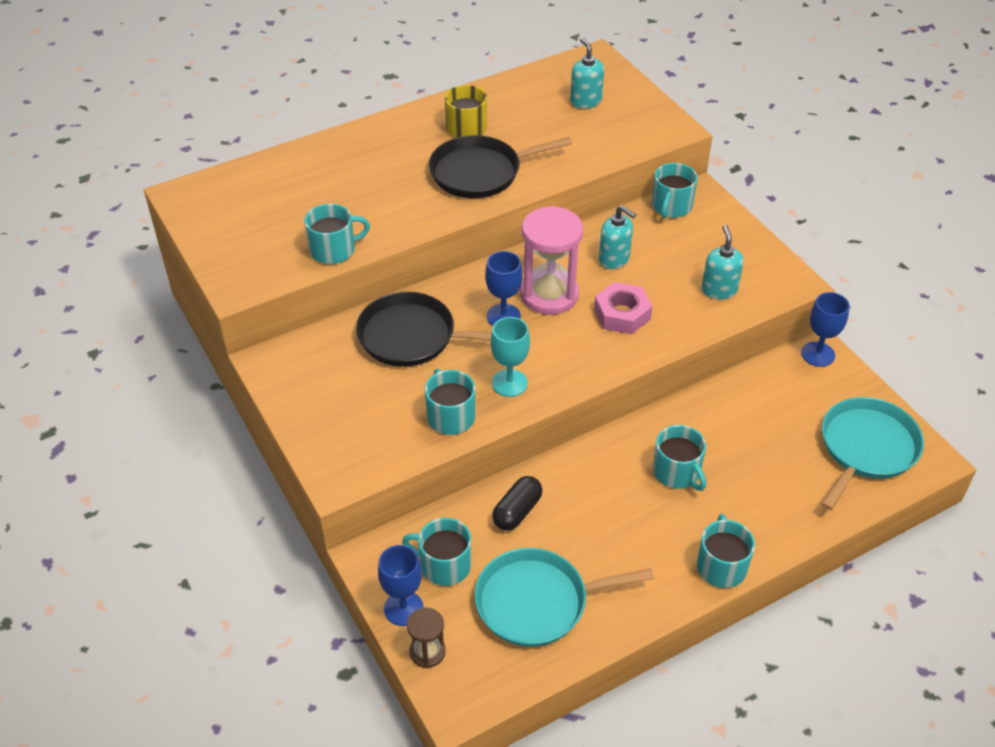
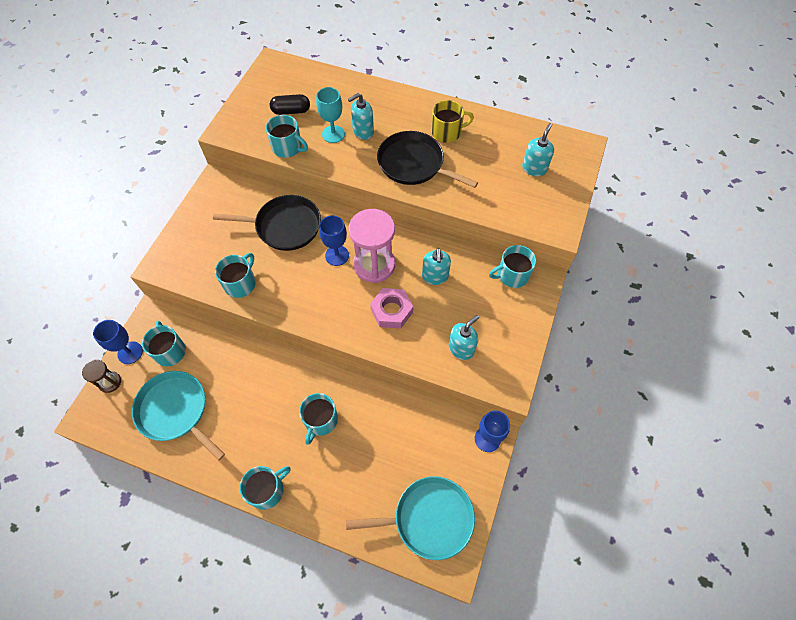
camera: 50 degrees right, 15 degrees up
(387, 183) = (363, 132): none -> turquoise soap dispenser
(412, 336) = (285, 226): black pan -> black pan turned 120 degrees clockwise
(509, 383) = (287, 293): turquoise goblet -> turquoise goblet (333, 134)
(517, 511) = (230, 359): black capsule -> black capsule (291, 111)

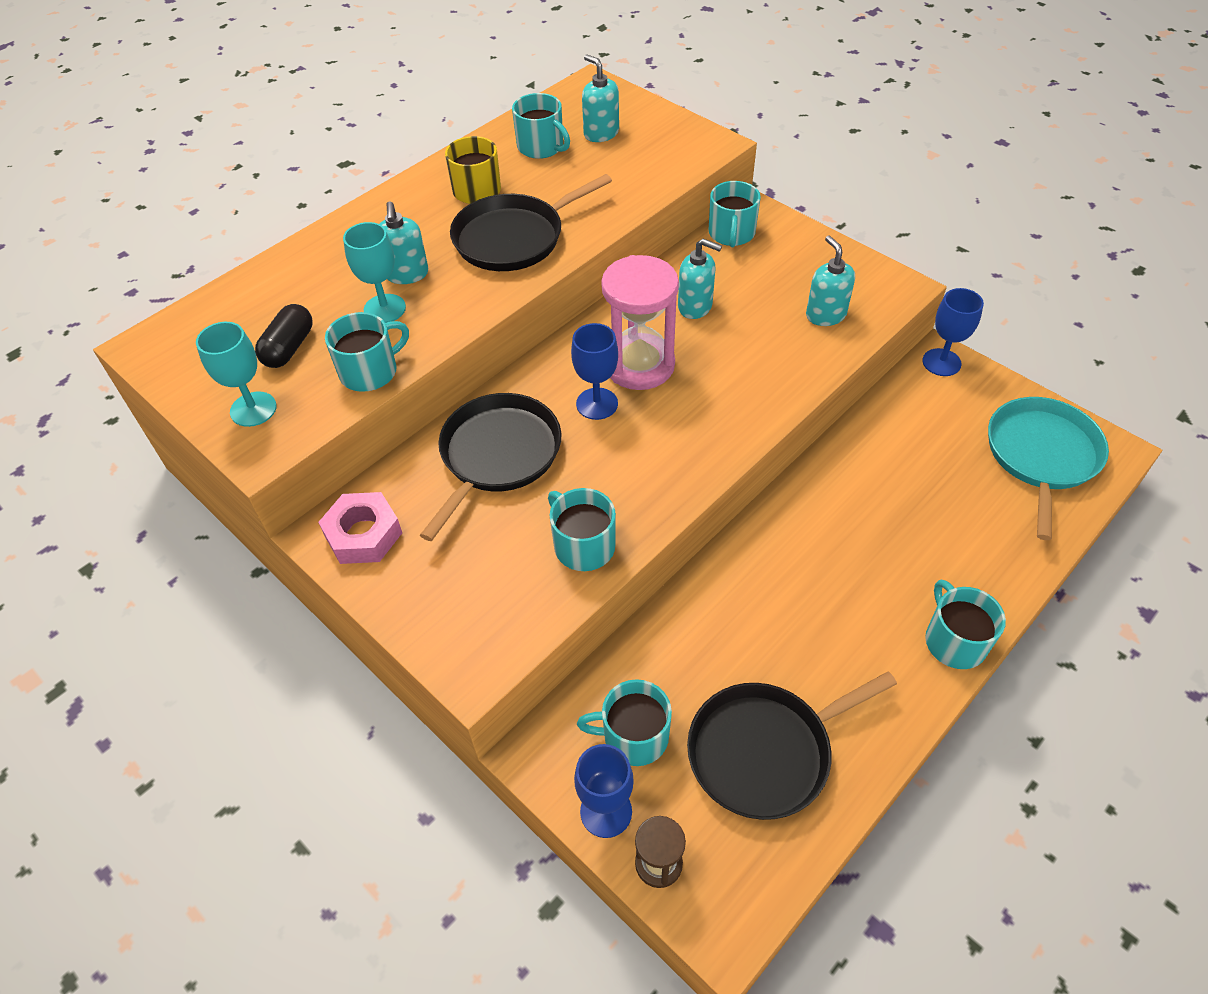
camera: 65 degrees left, 10 degrees down
(175, 411) = (765, 751): turquoise pan -> black pan
(247, 117) = (253, 409): none -> turquoise goblet
(320, 420) = (855, 539): turquoise mug -> turquoise mug (541, 147)
(391, 311) = (732, 368): pink nut -> pink nut (363, 534)

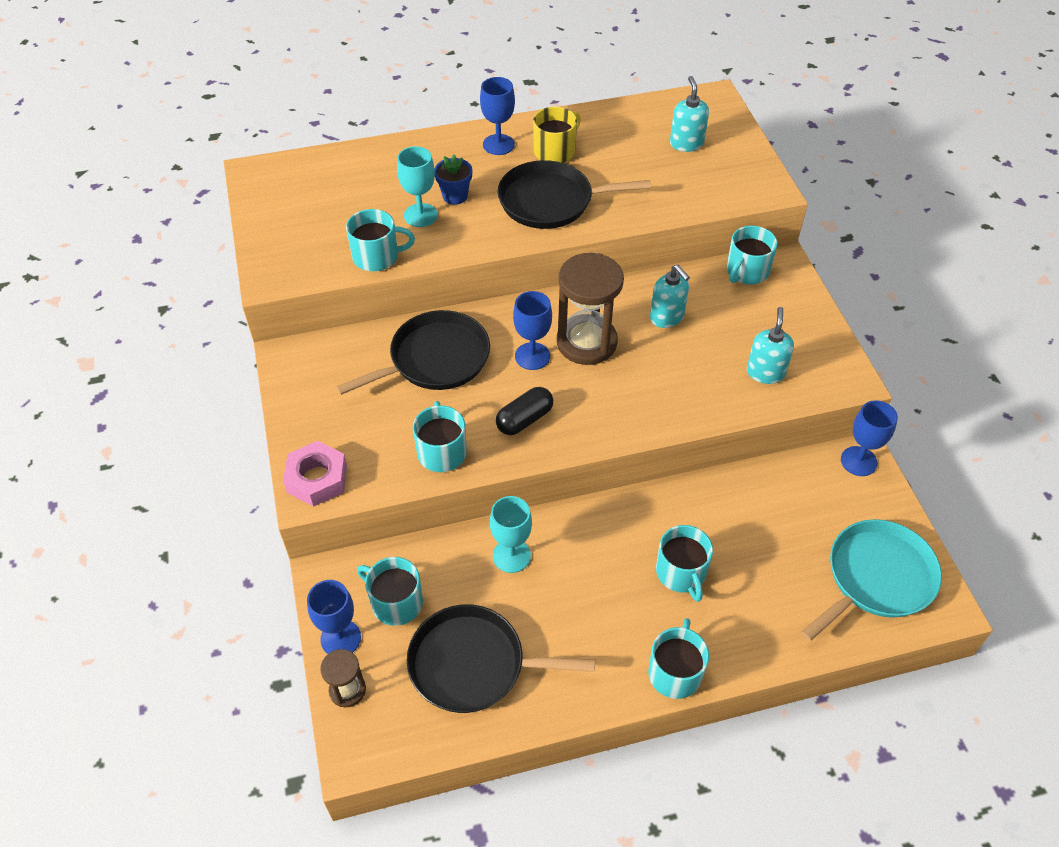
camera: 30 degrees right, 0 degrees up
(253, 409) = (286, 248): turquoise goblet -> turquoise goblet (511, 556)
(289, 348) = (339, 215): black capsule -> black capsule (524, 419)
(363, 534) = (309, 369): pink nut -> pink nut (317, 479)
(407, 274) = (455, 196): turquoise soap dispenser -> blue flower pot
(412, 206) = (498, 144): none -> blue goblet
(541, 147) = (631, 136): turquoise mug -> turquoise mug (681, 573)
(639, 365) = (586, 342): pink hourglass -> brown hourglass

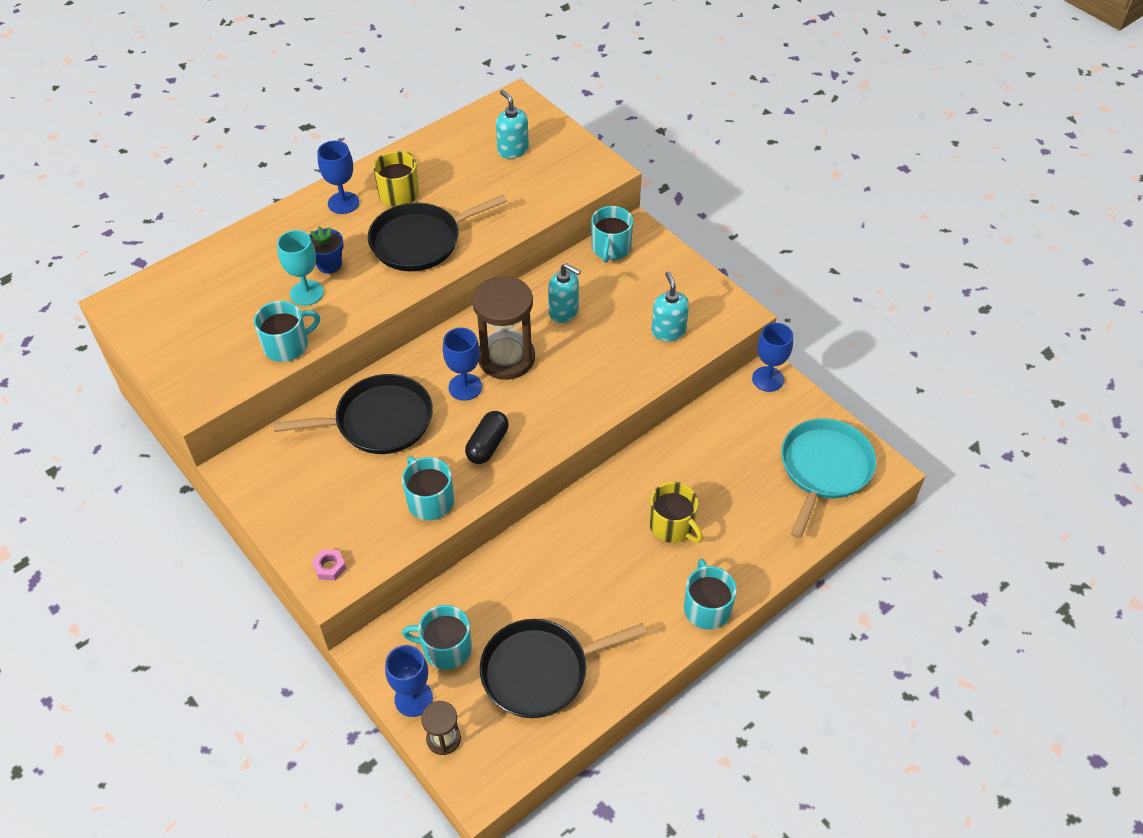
camera: 25 degrees left, 0 degrees up
(317, 479) = (329, 567): pink nut -> pink nut, size x0.52
(435, 359) = (379, 421): black pan -> black pan turned 45 degrees clockwise
(511, 556) = (525, 568): turquoise goblet -> none
(681, 573) = (672, 526): turquoise mug -> yellow mug

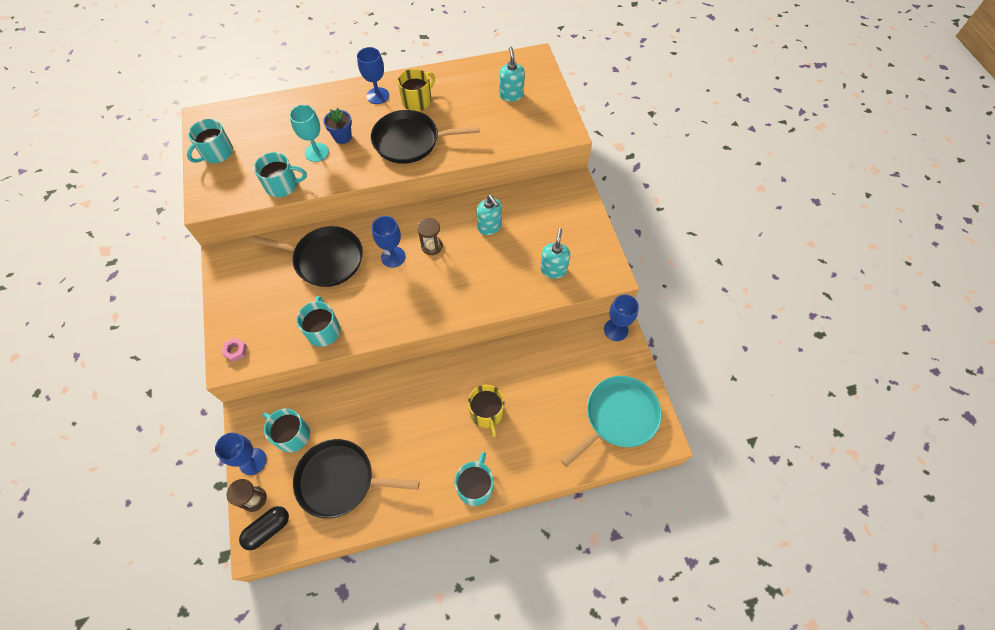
camera: 25 degrees right, 10 degrees up
(487, 445) = (383, 305): black capsule -> black capsule (268, 529)
(506, 358) = (432, 246): brown hourglass -> brown hourglass, size x0.51
(610, 248) = (549, 191): turquoise mug -> turquoise mug (216, 153)

